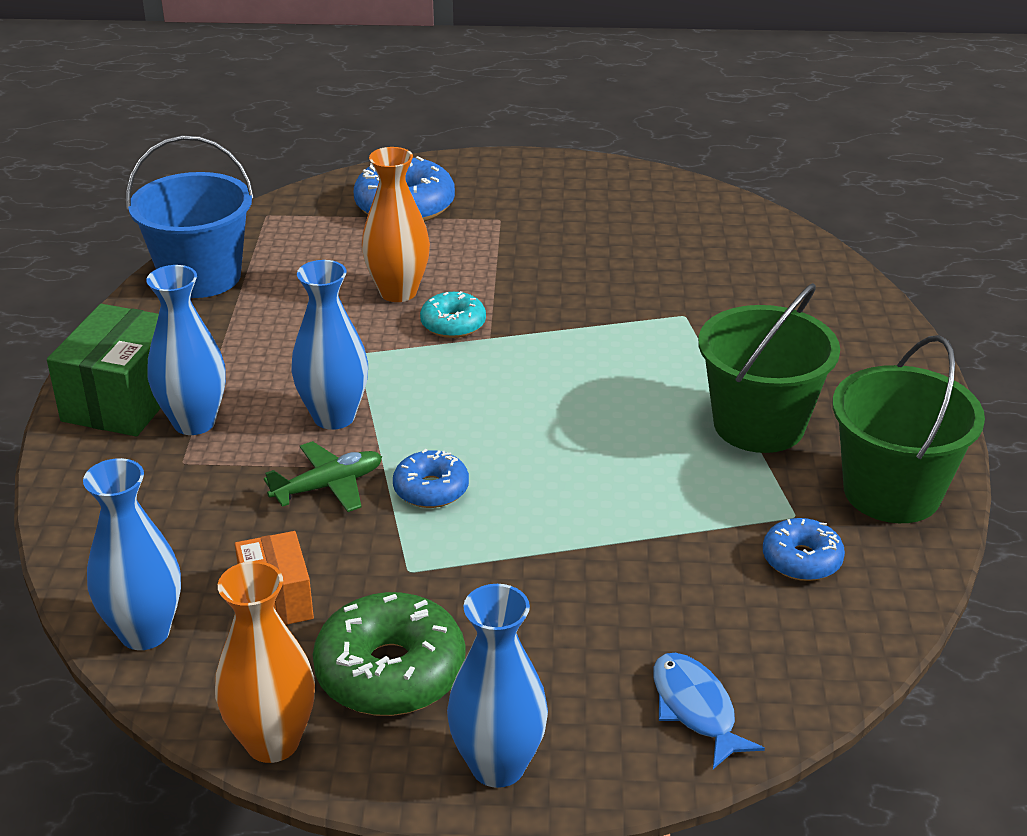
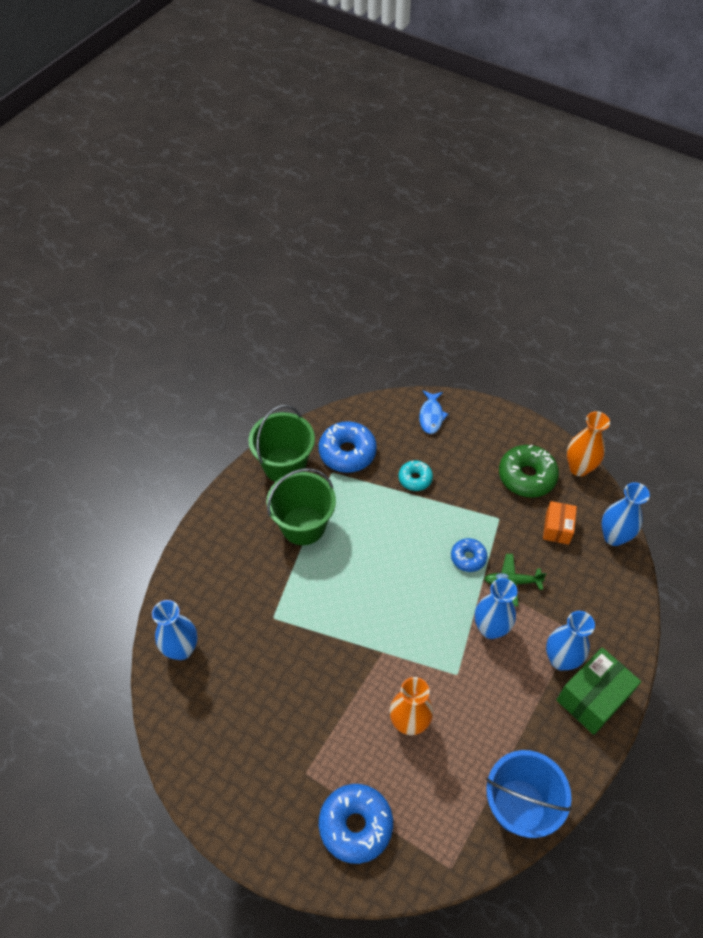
camera: 150 degrees left, 20 degrees up
(453, 324) = (395, 674): turquoise donut -> turquoise donut (415, 479)
(498, 766) = (507, 426): blue vase -> blue vase (181, 649)
(801, 560) = (347, 452): blue donut -> blue donut, size x1.72

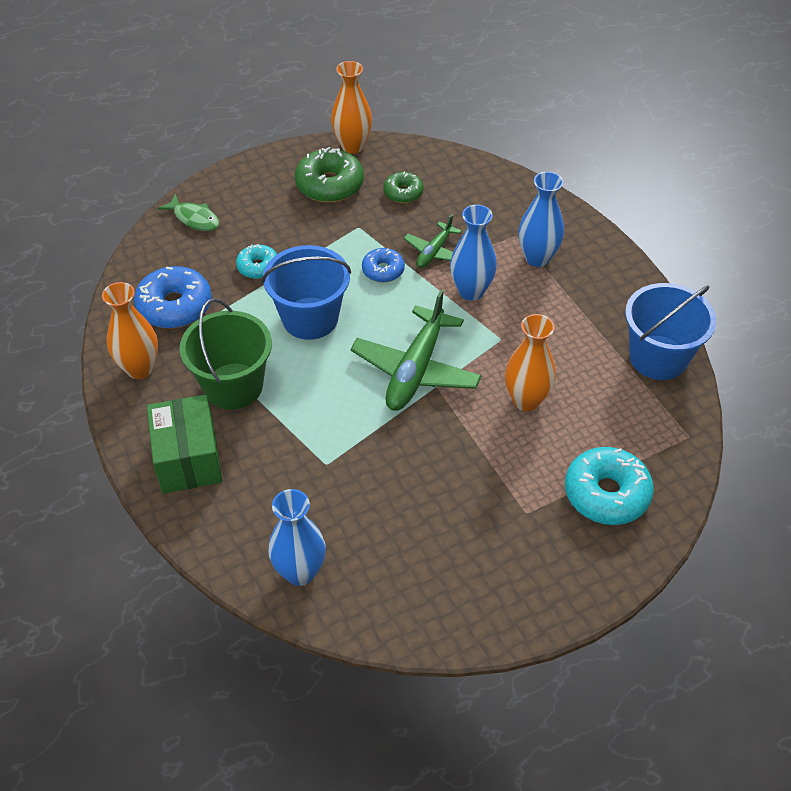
camera: 60 degrees left, 5 degrees down
(284, 465) = (139, 368): green bucket -> orange vase
(355, 825) = (606, 494): blue donut -> turquoise donut
(389, 630) = (416, 370): none -> green plane
(391, 537) = (310, 318): none -> blue bucket
(431, 416) = (194, 218): blue fish -> green fish
(557, 528) = (403, 193): orange box -> green donut
(593, 698) = (588, 255): green box -> green box (188, 459)
(613, 537) = (442, 161): blue vase -> none

